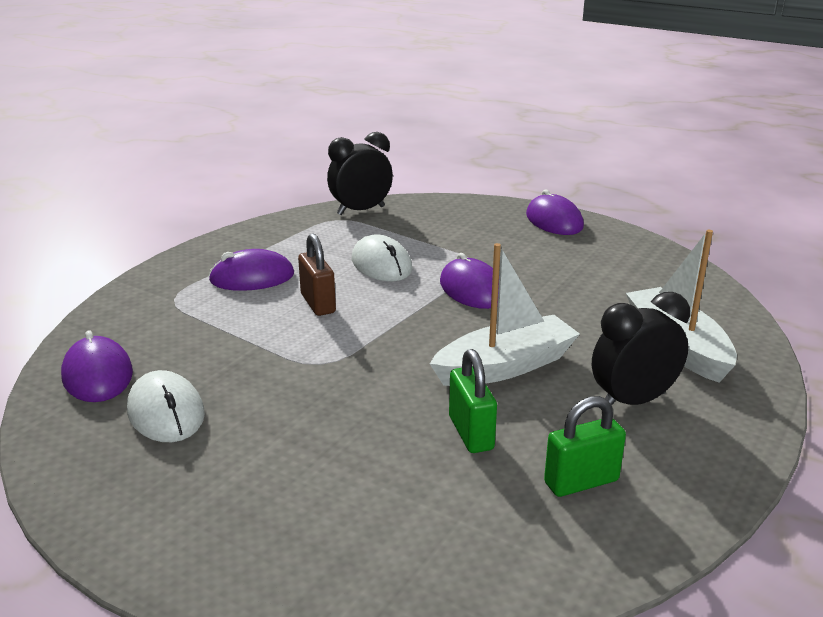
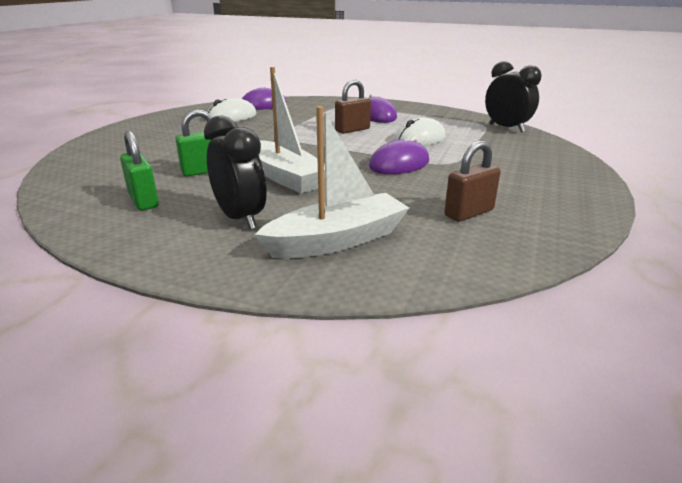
camera: 80 degrees right, 0 degrees up
(554, 221) = (577, 188): purple mouse -> none
(610, 276) = (469, 213): none -> brown padlock

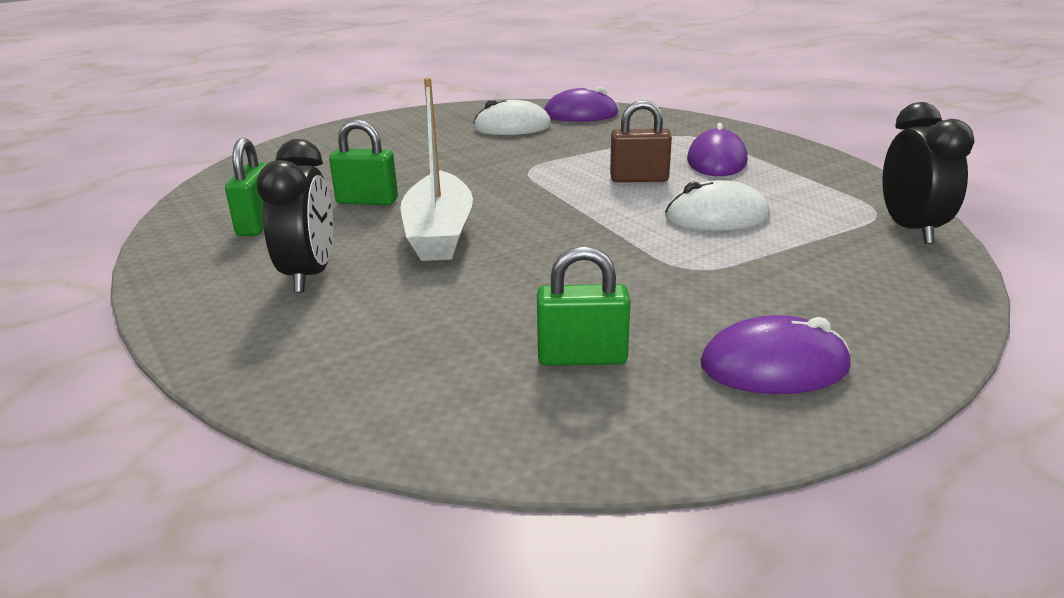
camera: 35 degrees right, 0 degrees up
(337, 240) = (360, 338): white boat -> none
(399, 164) = (614, 251): purple mouse -> purple mouse (774, 366)
(469, 213) = (582, 357): brown padlock -> green padlock

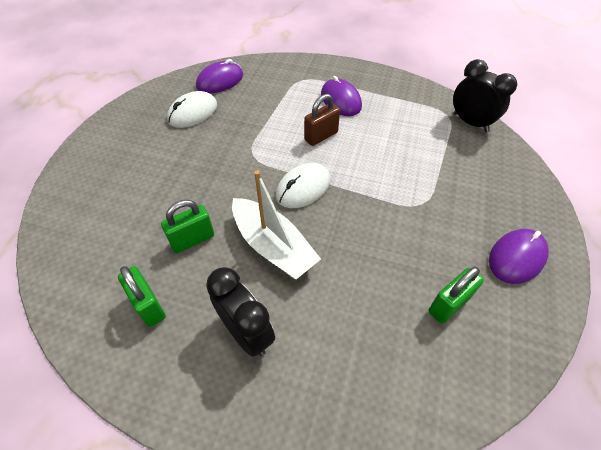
camera: 40 degrees left, 25 degrees up
(716, 216) = (389, 153): white mouse -> white mouse (303, 188)

